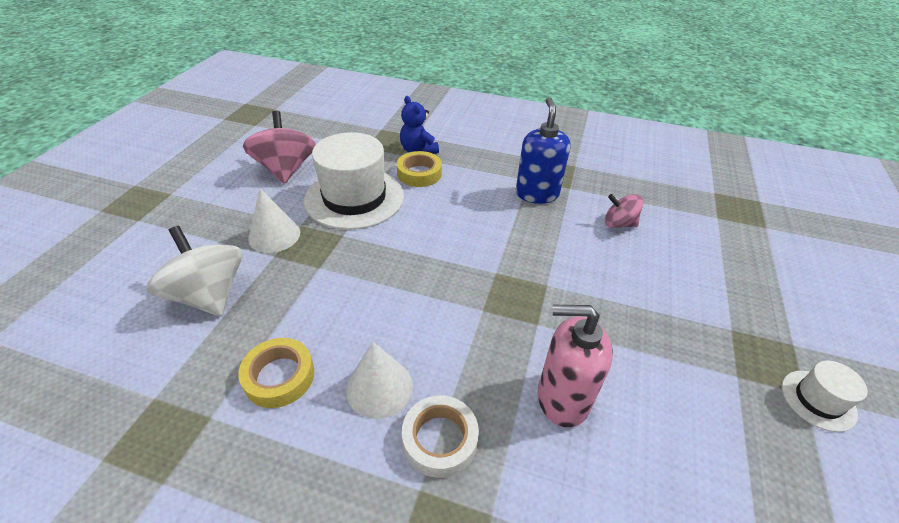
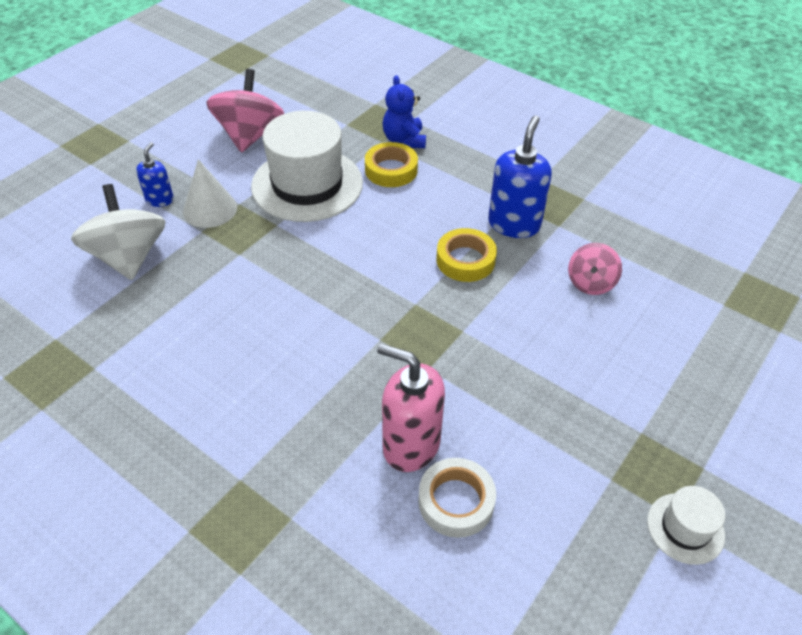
camera: 20 degrees right, 5 degrees up
(221, 237) = (160, 200): none -> blue soap dispenser
(279, 376) = (162, 350): yellow tape -> yellow tape (465, 260)
(379, 387) = (245, 384): white cone -> none
(440, 439) = (277, 445): white tape -> white tape (456, 501)
(619, 224) = (590, 283): pink spinning top -> pink spinning top turned 105 degrees counterclockwise

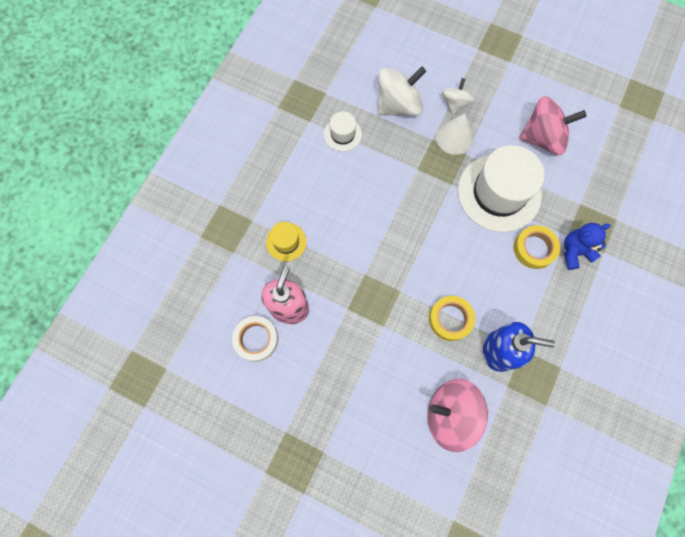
camera: 80 degrees right, 25 degrees up
(160, 200) = (455, 104): blue soap dispenser -> white spinning top
(296, 433) = (286, 242): none -> yellow hat
(590, 283) = (450, 414): pink spinning top -> pink spinning top, size x1.75
(685, 528) = (259, 478): white hat -> white hat (342, 134)

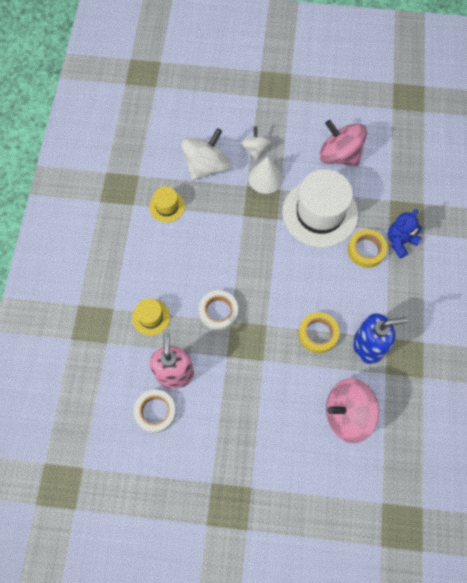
camera: 20 degrees left, 5 degrees down
(342, 134) = (167, 206): white hat -> yellow hat
(356, 260) = (218, 312): none -> white tape
(542, 138) = (339, 155): pink spinning top -> pink spinning top turned 120 degrees counterclockwise

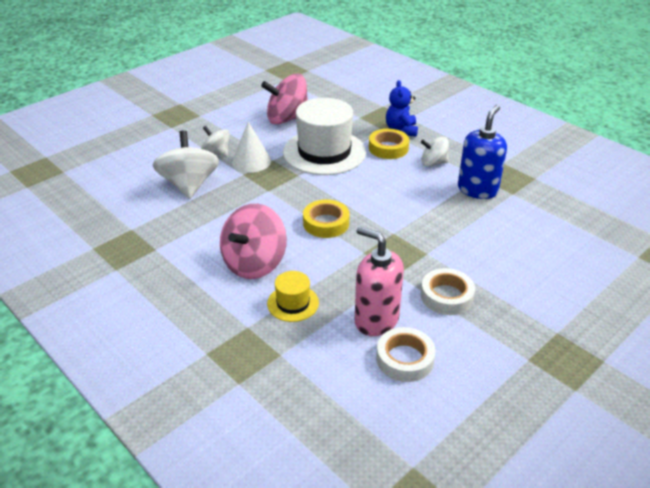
camera: 50 degrees left, 30 degrees down
(167, 206) = (191, 229): yellow hat -> none
(218, 312) = (344, 254): white tape -> white tape (446, 296)
(318, 334) = (436, 209): yellow tape -> yellow tape (326, 223)
(347, 414) = (532, 232): pink spinning top -> pink spinning top (254, 263)
(375, 294) = (433, 163): none -> white spinning top

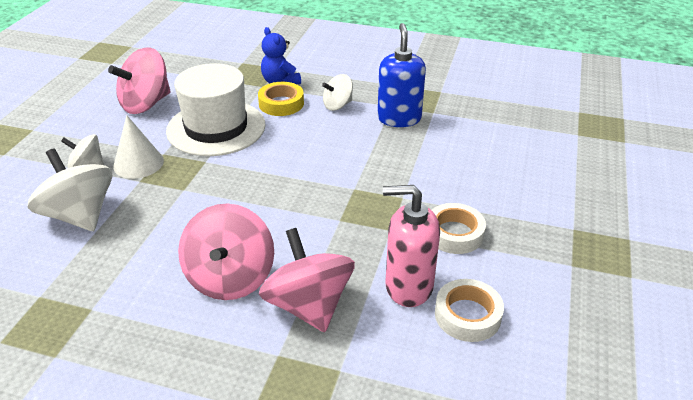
camera: 30 degrees left, 0 degrees up
(293, 303) = (308, 305): yellow hat -> pink spinning top
(326, 223) = (276, 203): yellow tape -> none

